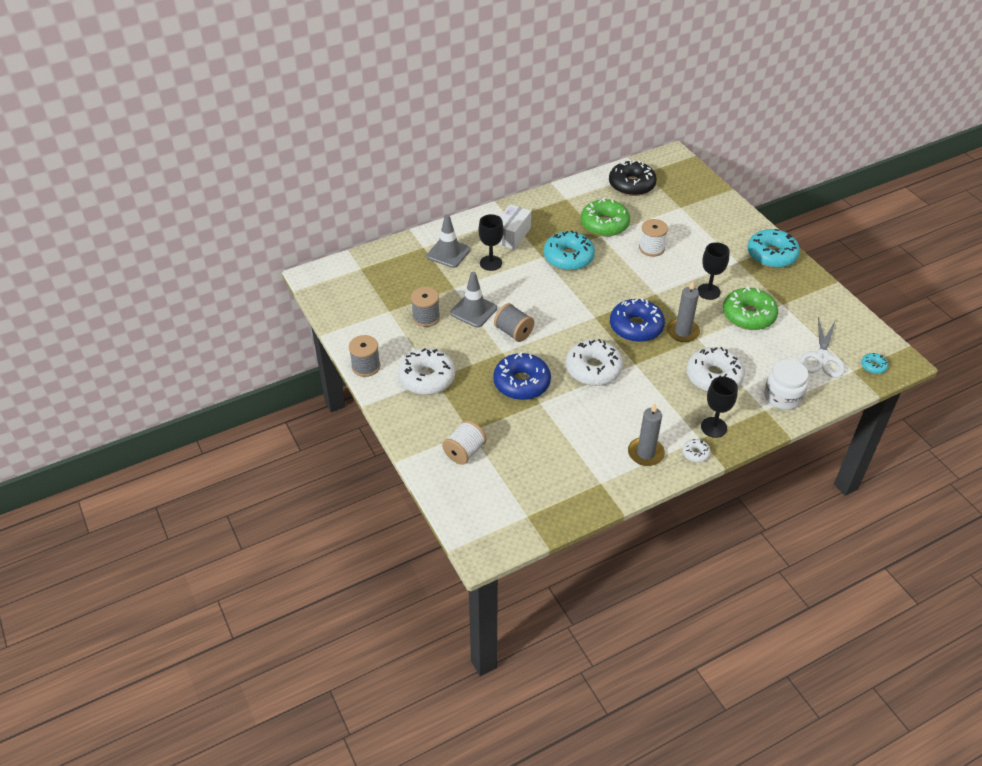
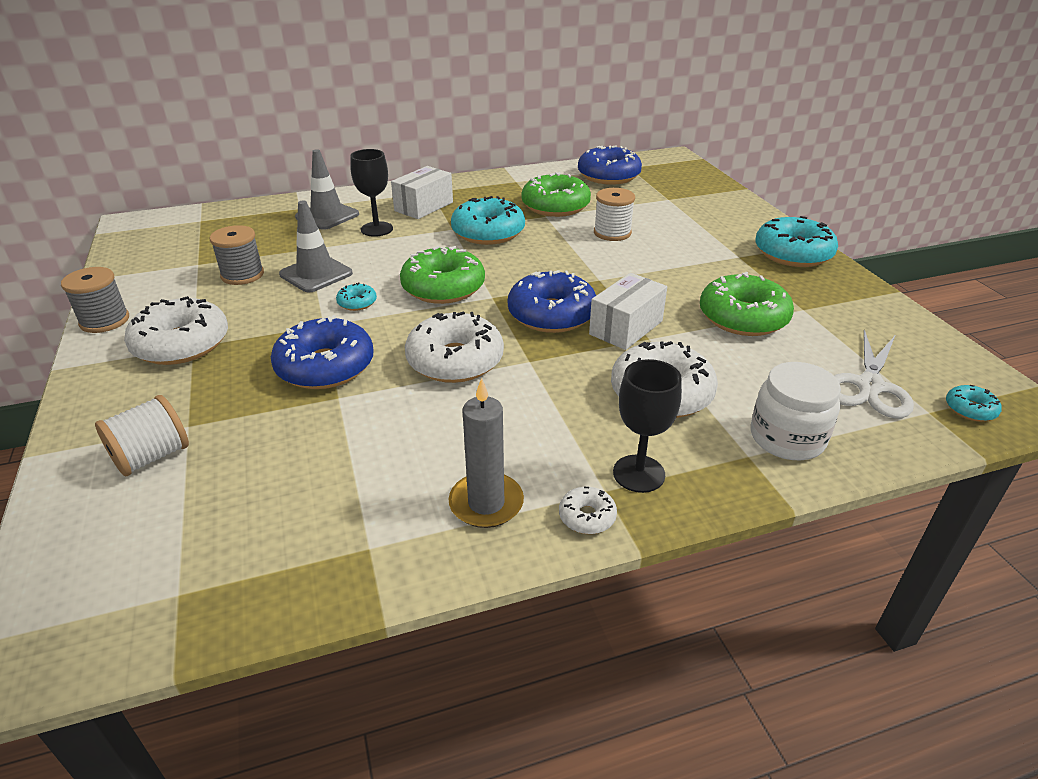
camera: 10 degrees right, 10 degrees down
(513, 332) = (357, 303): grey spool -> turquoise donut
(561, 313) = (443, 287): none -> green donut
(631, 185) = (608, 176): black donut -> blue donut
(682, 332) = (626, 327): grey candle -> white box
(708, 291) = (683, 284): black goblet -> none

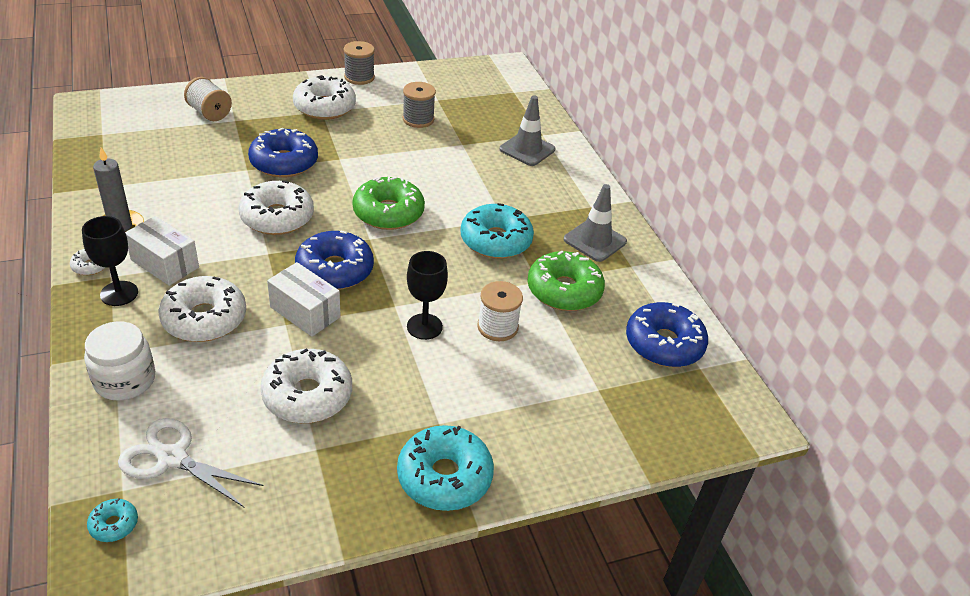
camera: 85 degrees right, 5 degrees up
(316, 274) = (417, 150): grey traffic cone -> grey traffic cone (595, 240)
(357, 303) = (369, 171): turquoise donut -> none
(377, 229) = (500, 176): black goblet -> black goblet (424, 326)
(424, 206) = (553, 202): white box -> white box (165, 263)
(743, 317) = (307, 395): green donut -> white donut

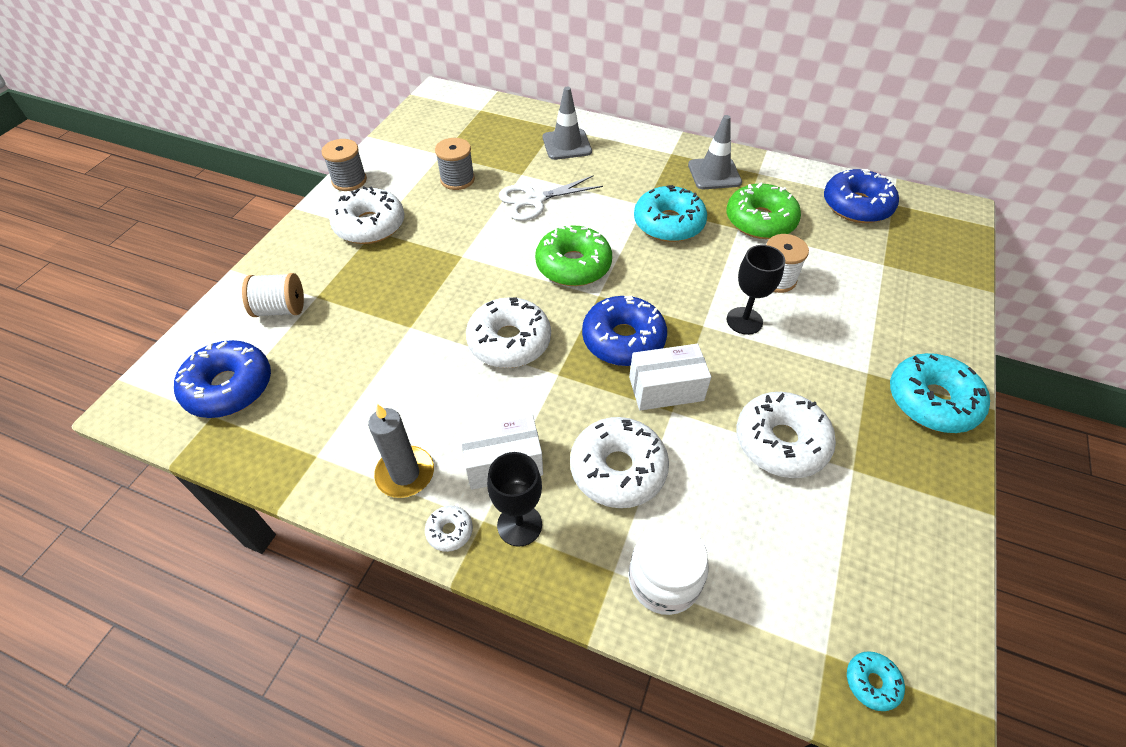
camera: 45 degrees left, 10 degrees up
(172, 458) = (804, 588): white scissors -> white scissors (534, 200)
(284, 162) = (427, 295): blue donut -> blue donut (229, 387)

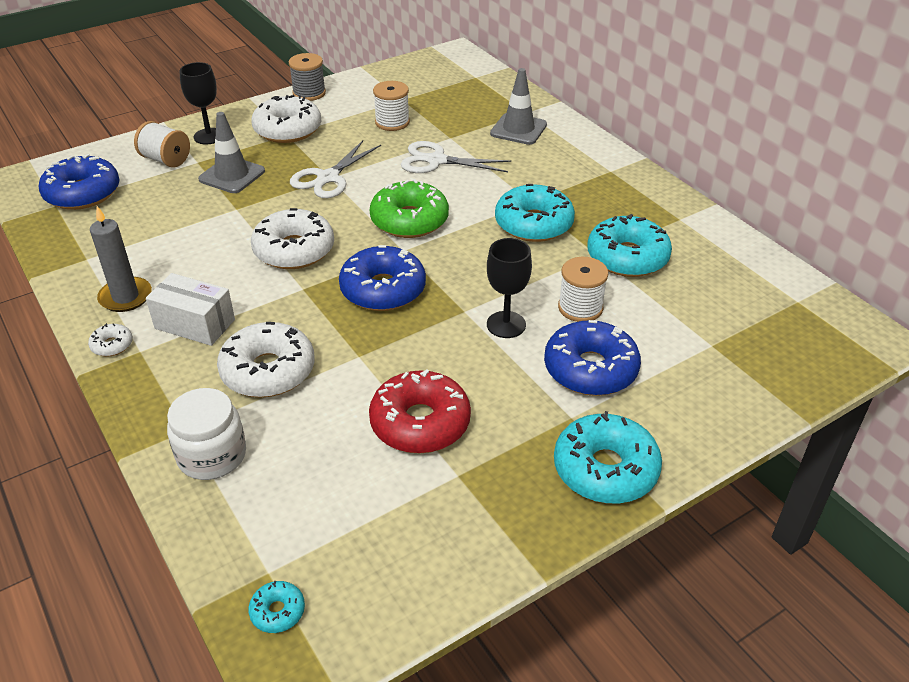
camera: 35 degrees right, 10 degrees down
(457, 179) = (392, 122): grey spool -> white spool
(460, 257) = (328, 178): none -> white scissors
(519, 525) = (159, 366): black goblet -> black goblet (209, 136)
(666, 389) = (373, 339): white box -> none
(714, 174) = (632, 202): grey traffic cone -> grey traffic cone (232, 175)
(760, 221) = (627, 257): green donut -> turquoise donut
(781, 442) = (420, 423): white donut -> red donut
(856, 206) = (751, 286): blue donut -> blue donut (590, 369)

